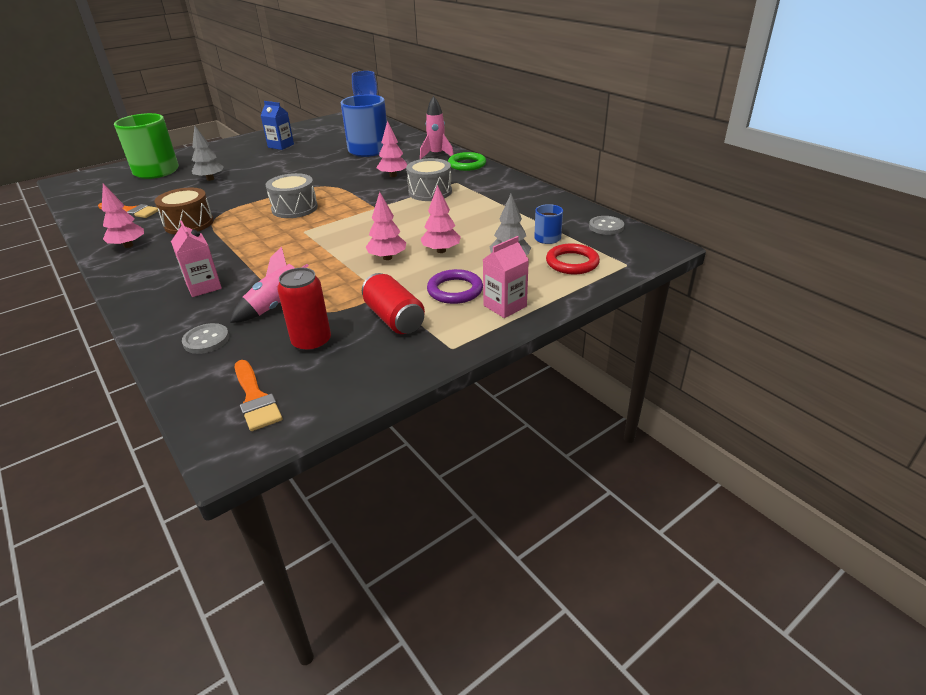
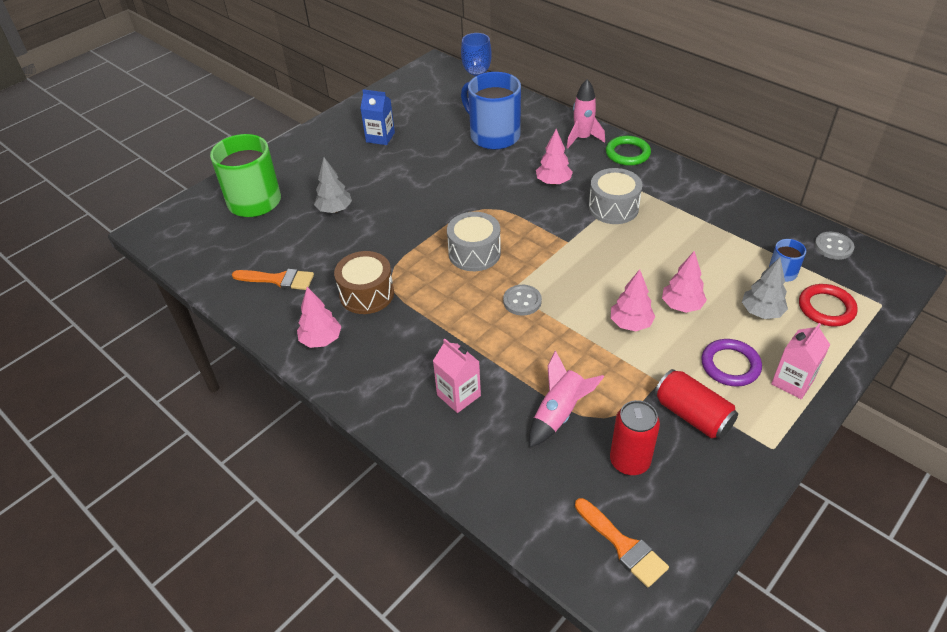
camera: 10 degrees left, 10 degrees up
(206, 340) = (518, 474): grey button -> grey button (522, 301)

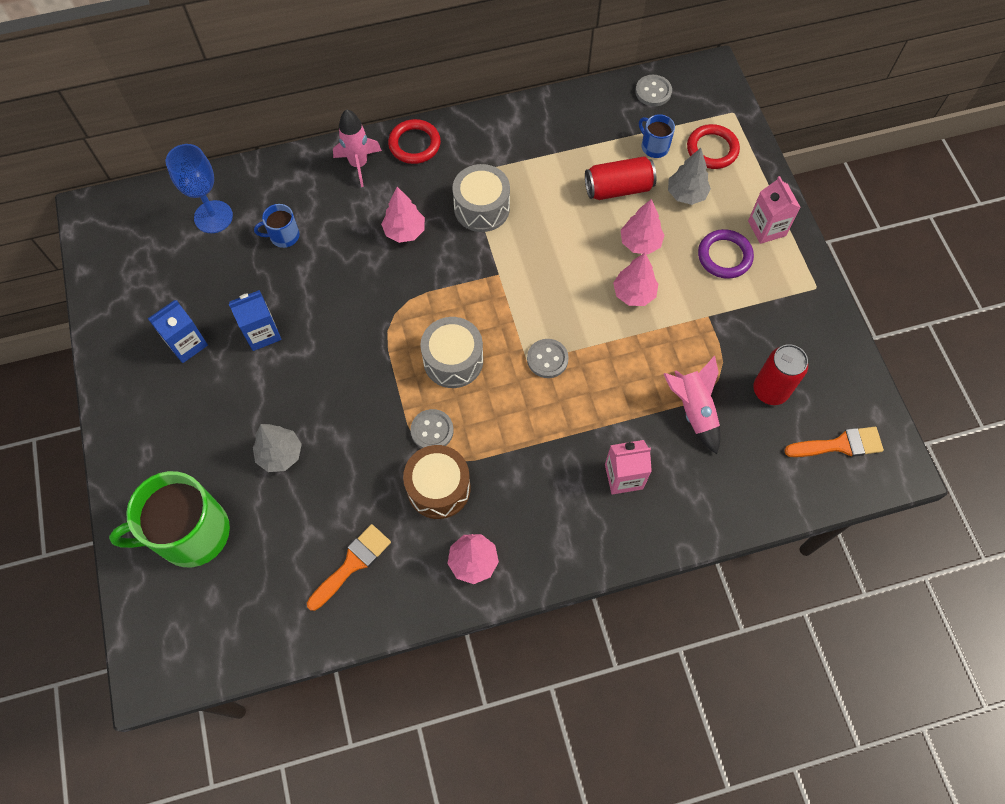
camera: 60 degrees left, 20 degrees up
(409, 269) = (432, 430): none -> grey button
(415, 161) = (262, 333): none -> blue carton
(493, 135) = (283, 236): blue mug -> blue mug, size x0.47
(627, 153) = (414, 144): green ring -> red ring
(692, 415) = (755, 317): red can -> red can (618, 188)

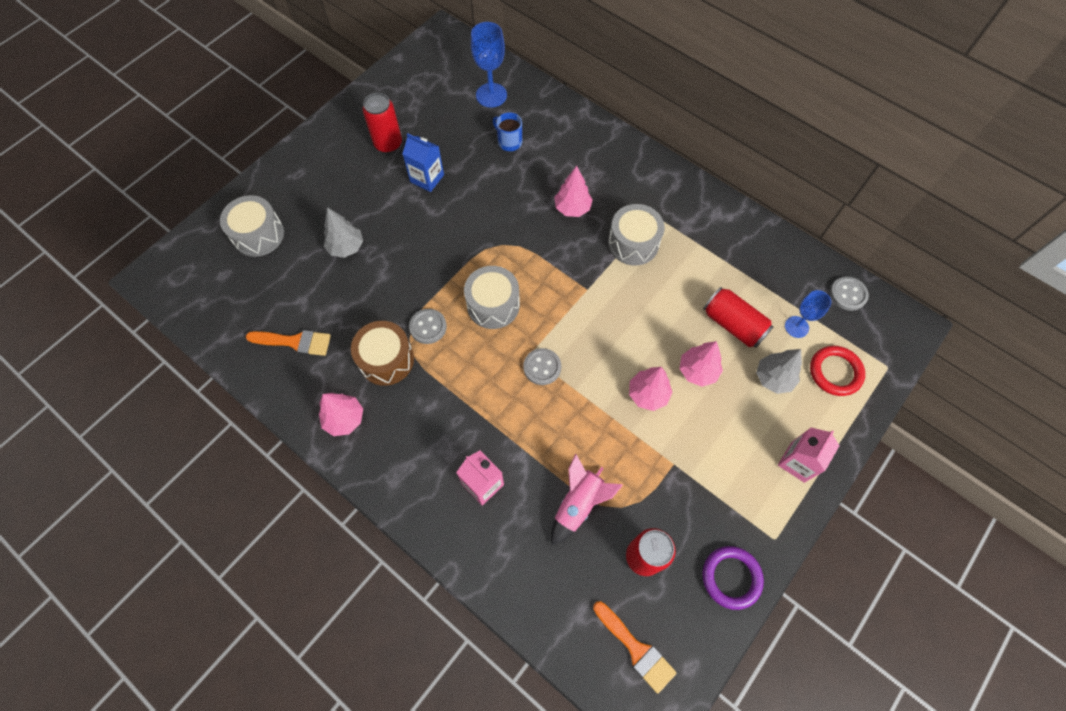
camera: 55 degrees right, 0 degrees up
(187, 344) = (388, 143): blue carton -> red can
(191, 533) = (258, 235): green mug -> grey drum
(359, 164) = (602, 146): pink rocket -> none
(414, 144) = (649, 168): red ring -> none
(654, 146) = (796, 327): blue mug -> blue goblet
(724, 256) = (740, 443): purple ring -> purple ring (731, 577)

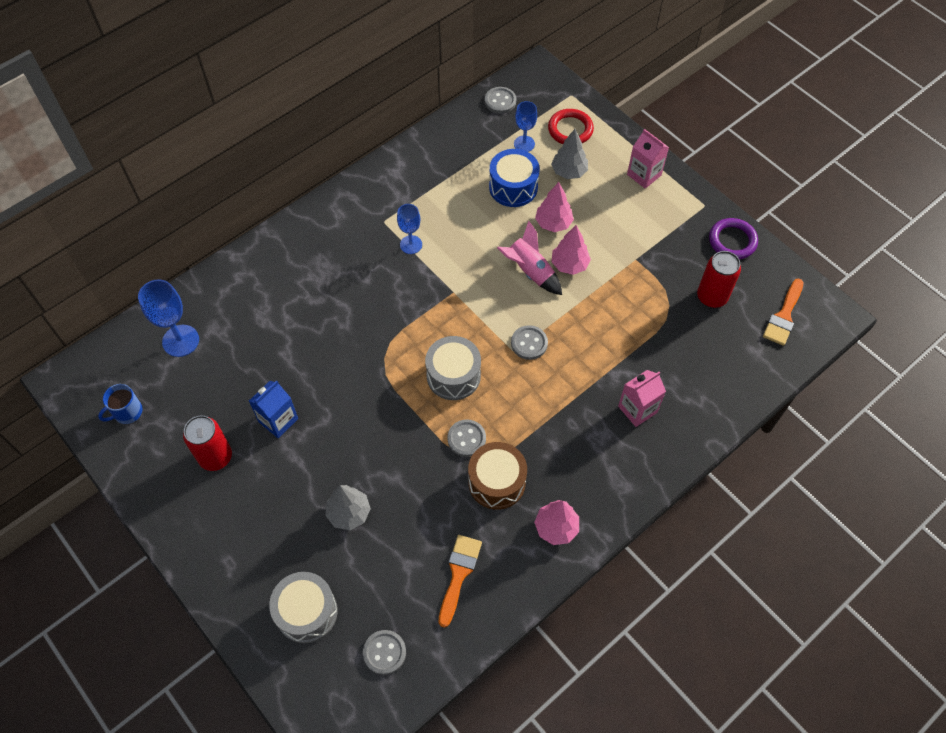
camera: 80 degrees left, 5 degrees down
(225, 297) = (384, 652): none -> grey button
(509, 141) = (253, 332): blue mug -> blue mug (127, 412)
(572, 208) = (356, 288): pink tree -> none
(578, 504) = (663, 336): pink rocket -> pink rocket (530, 271)
(633, 243) = (411, 244): grey drum -> blue goblet
(636, 649) = (783, 316): orange brush -> orange brush turned 150 degrees clockwise
(733, 324) = (513, 187): red can -> blue drum

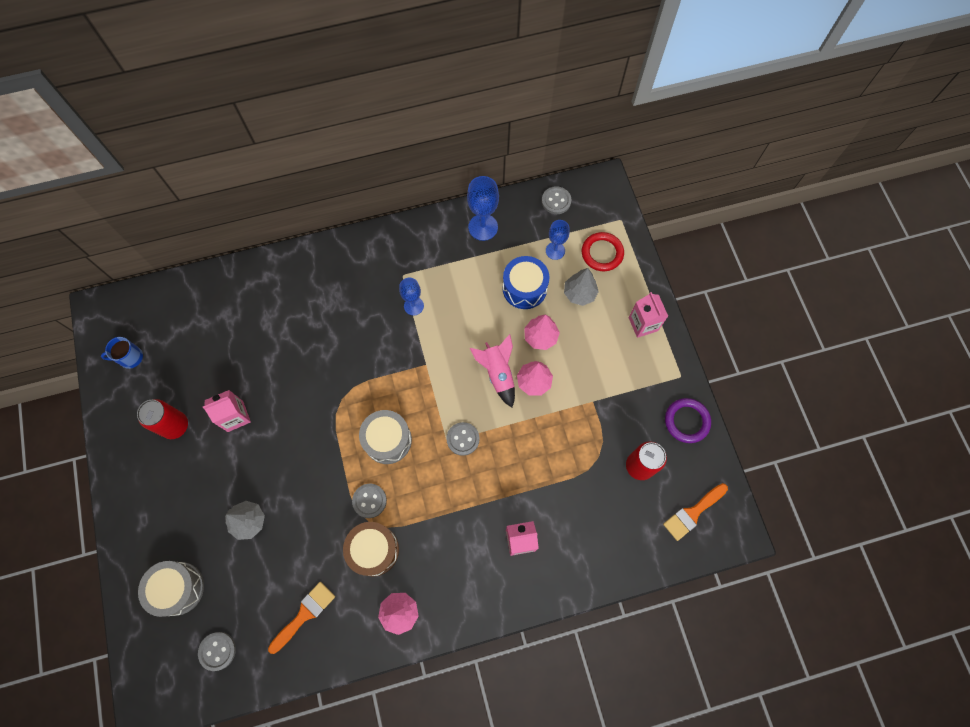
camera: 25 degrees right, 10 degrees up
(180, 341) = (197, 314): blue goblet -> blue goblet (483, 227)
(278, 420) = (235, 416): blue carton -> pink carton

